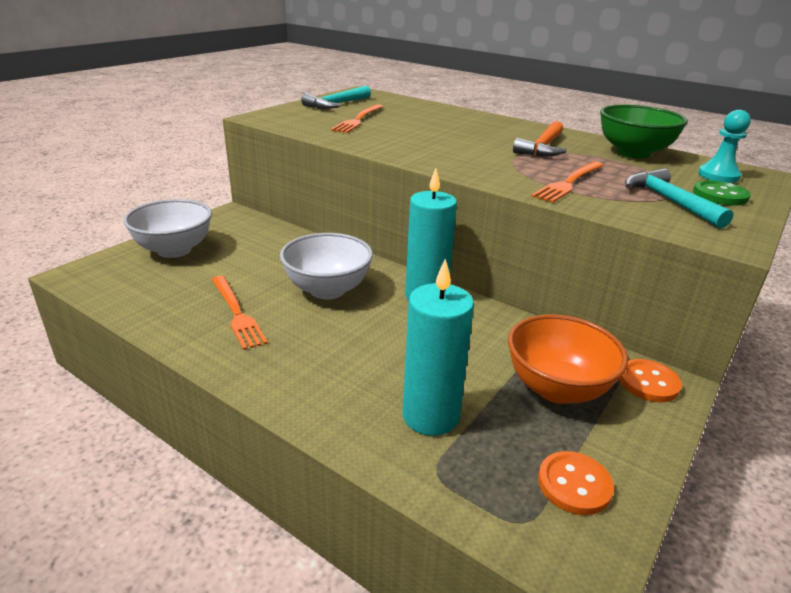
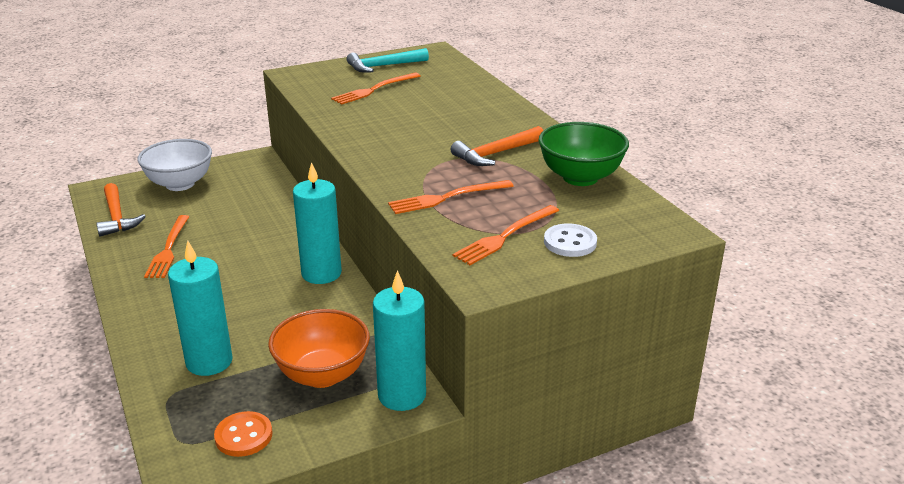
camera: 30 degrees right, 0 degrees up
(134, 296) = (117, 217): none -> orange hammer
(327, 290) = (252, 247): white bowl -> none
(648, 382) = (402, 395): orange button -> turquoise candle
(669, 201) = (505, 236): turquoise hammer -> orange fork
(718, 176) = (617, 222): turquoise pawn -> none
(720, 195) = (570, 242): green button -> white button

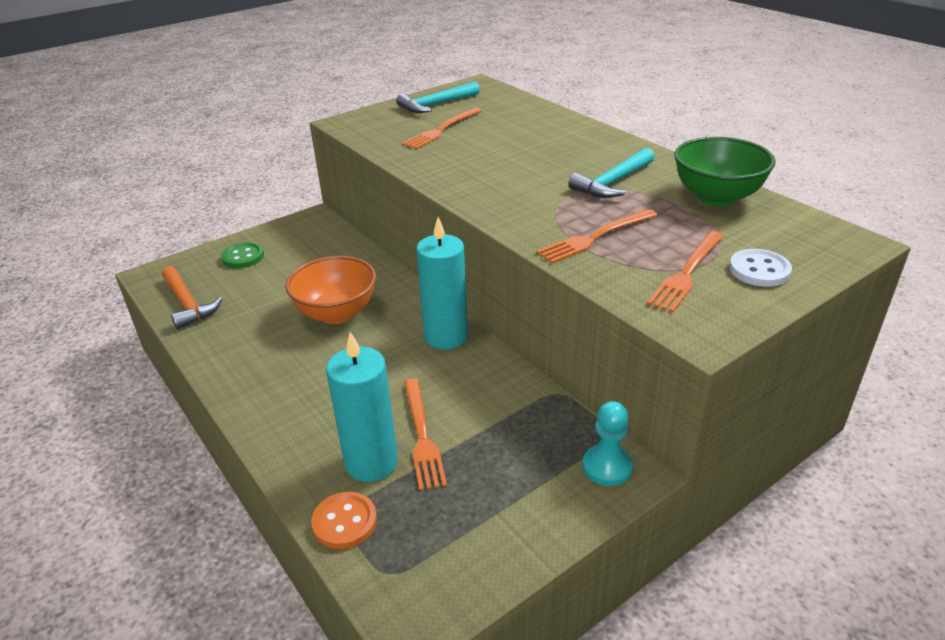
camera: 10 degrees left, 5 degrees up
(168, 249) = (263, 332): orange fork -> orange fork (422, 435)
(180, 184) = (243, 257): white bowl -> green button
(243, 436) = (456, 551): orange button -> orange button (344, 522)
(322, 375) = (507, 457): orange bowl -> orange bowl (336, 313)
(402, 395) = (607, 467): turquoise candle -> turquoise pawn
(495, 154) = (613, 182): orange hammer -> turquoise hammer

